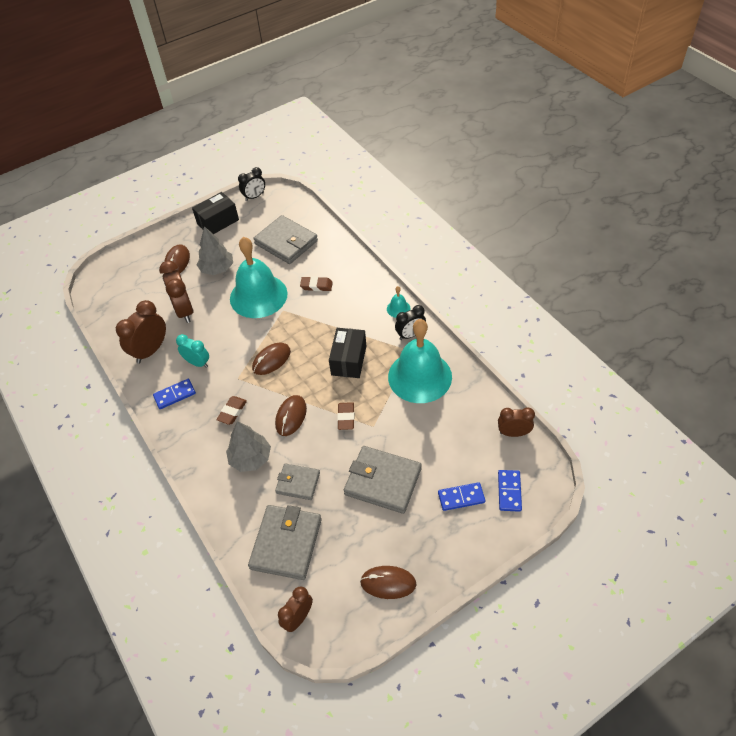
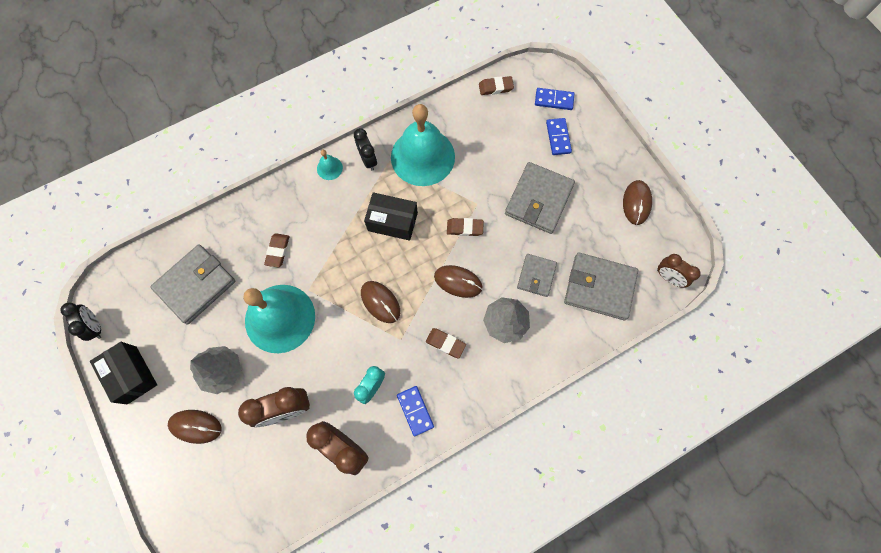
camera: 90 degrees left, 20 degrees up
(513, 433) = (495, 87): brown clock -> brown eraser

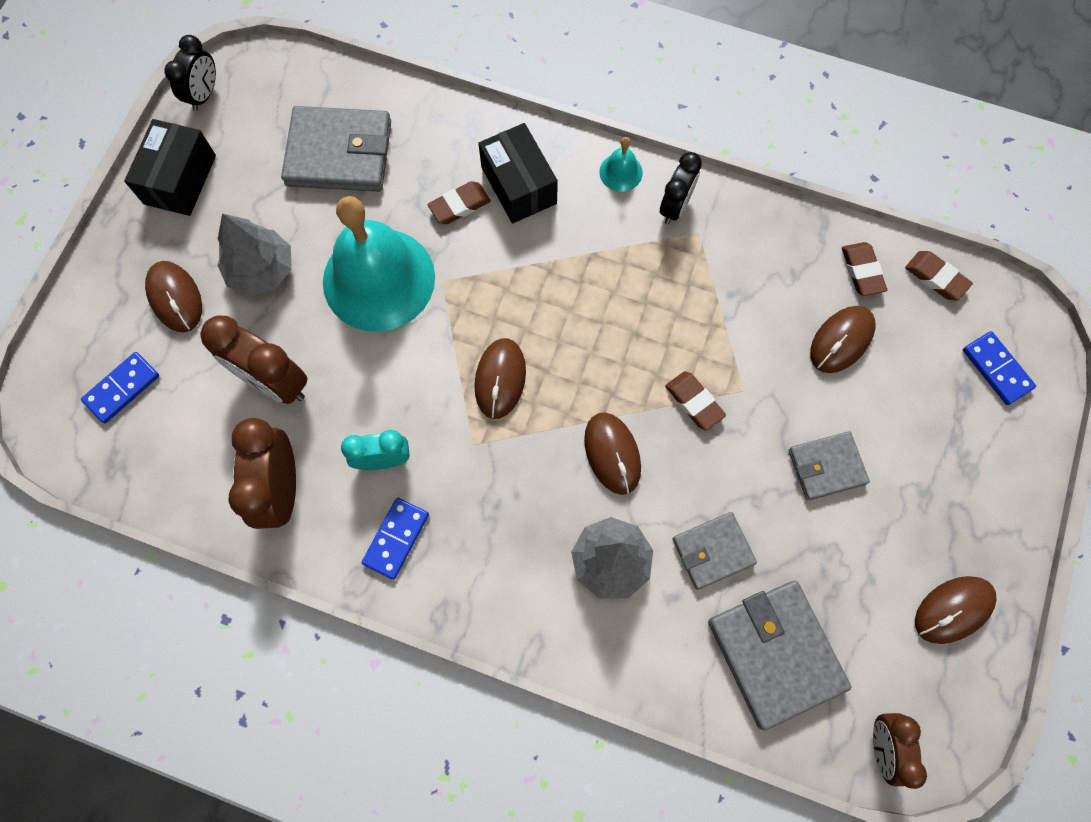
camera: 50 degrees right, 0 degrees up
(392, 222) = (619, 305): black box -> black box (519, 185)
(422, 156) = (743, 268): turquoise bell -> none
(445, 343) = (515, 505): brown eraser -> brown eraser (862, 271)
(490, 146) = (841, 340): none -> brown mouse
(538, 200) = (826, 467): grey wallet -> grey wallet, size x0.59
(558, 137) = (945, 420): blue domino -> blue domino (122, 388)

